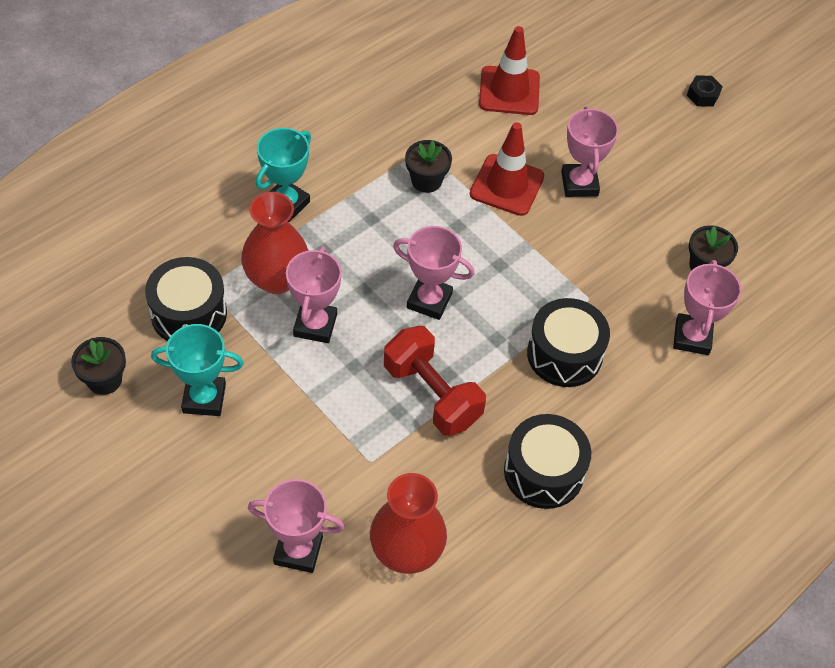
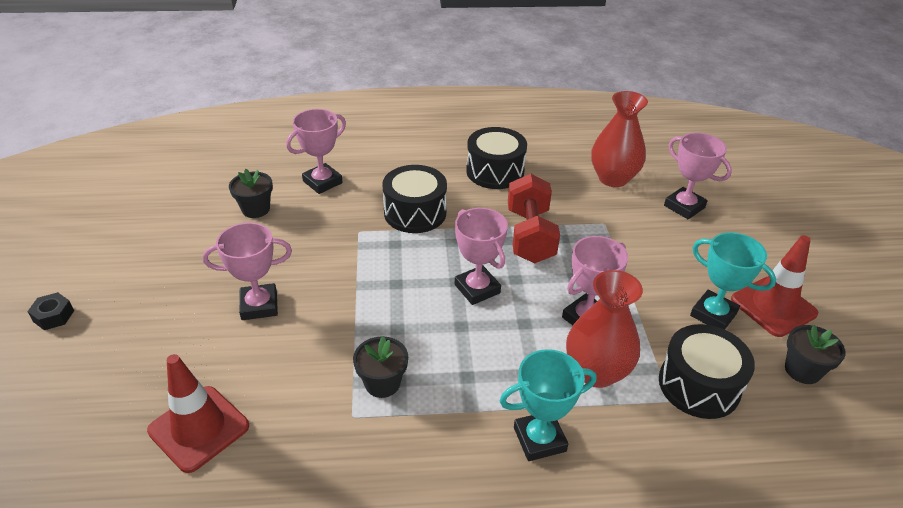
camera: 140 degrees left, 15 degrees down
(507, 185) = (318, 338): red traffic cone -> red traffic cone (773, 306)
(579, 184) = (259, 305): pink trophy -> pink trophy turned 45 degrees clockwise

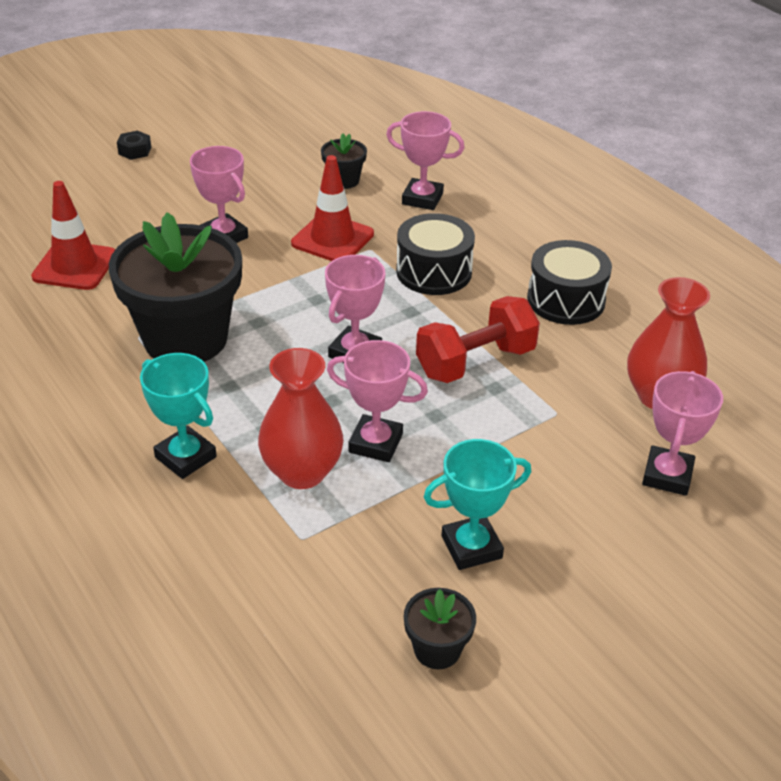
camera: 60 degrees right, 0 degrees up
(382, 383) = (185, 339): black flower pot -> black flower pot, size x2.31
(699, 385) = (341, 558): black drum -> none
(713, 314) = (471, 547): turquoise trophy -> turquoise trophy turned 60 degrees clockwise
(773, 306) = (536, 602): red traffic cone -> red traffic cone (332, 239)

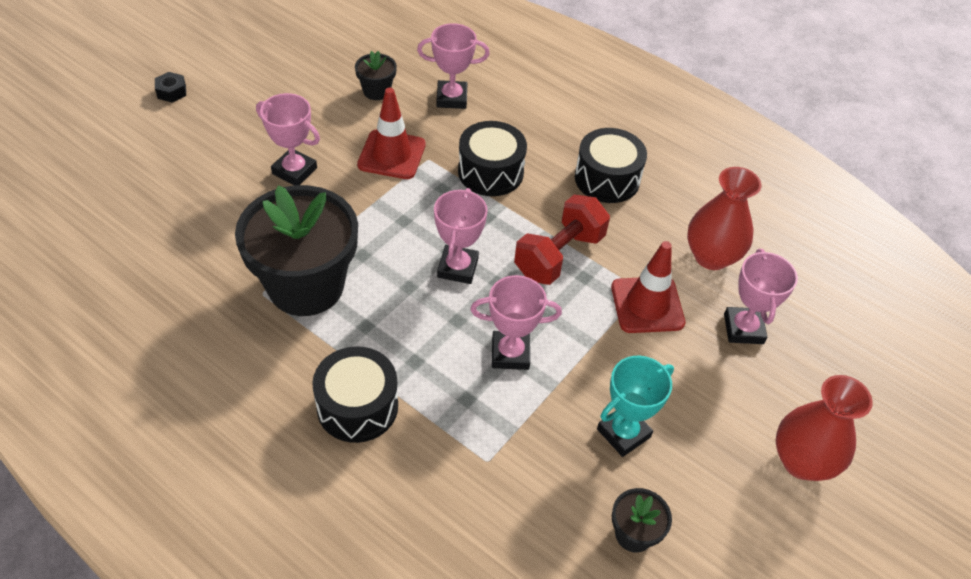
camera: 20 degrees left, 10 degrees up
(75, 266) = (170, 230): red traffic cone -> red traffic cone (647, 305)
(185, 457) = (357, 406): turquoise trophy -> black drum
(302, 472) = (462, 397): red vase -> red vase (802, 461)

